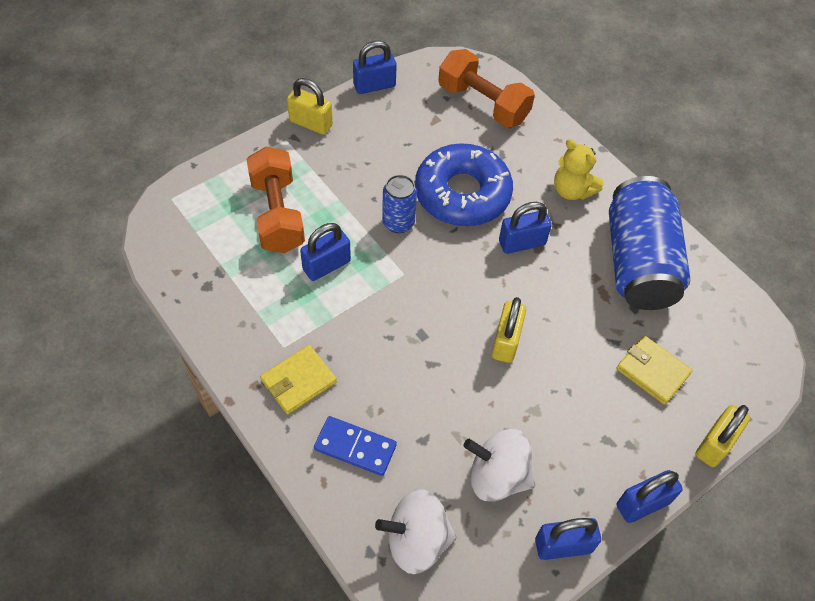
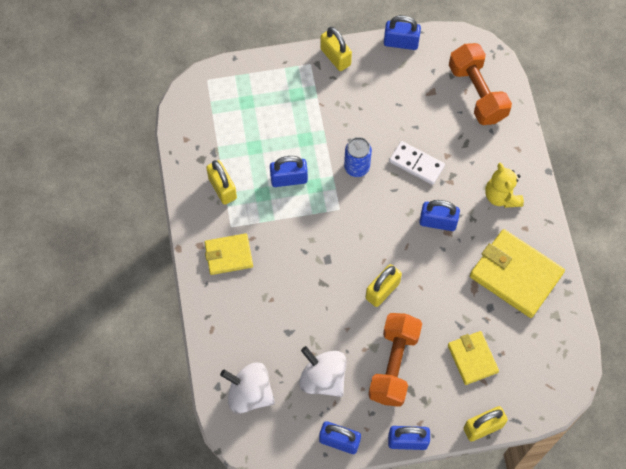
camera: 30 degrees right, 10 degrees up
(251, 308) = (222, 188): none -> yellow padlock
(277, 214) = (274, 124): orange dumbbell -> orange dumbbell (394, 365)
(355, 447) = (242, 316): blue domino -> none
(462, 194) = (416, 164): blue donut -> white domino
(638, 262) = (516, 275): blue can -> yellow wallet

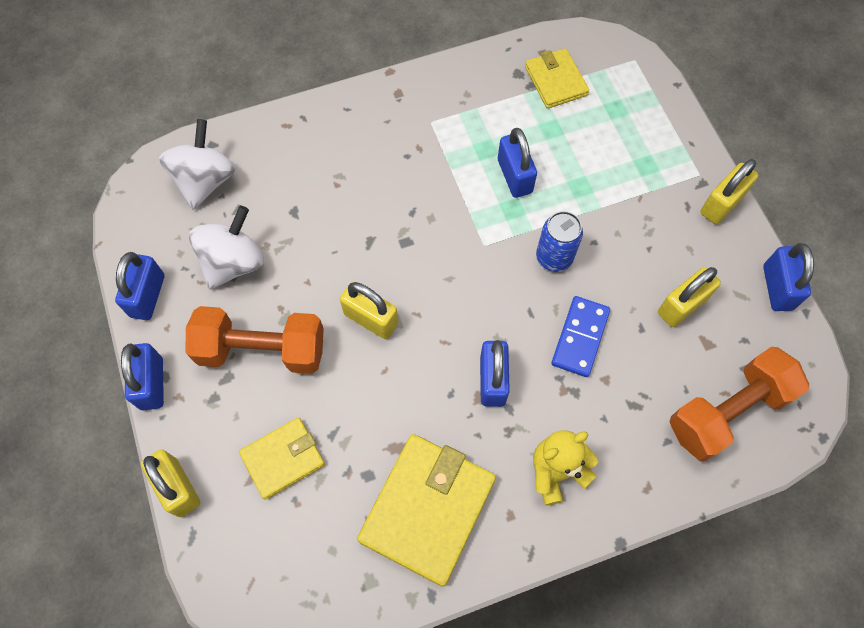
camera: 80 degrees right, 0 degrees up
(222, 188) = (482, 103): yellow padlock -> yellow padlock (682, 306)
(228, 255) = (390, 126): yellow wallet -> yellow wallet (555, 81)
(416, 164) = (580, 337): white domino -> blue domino

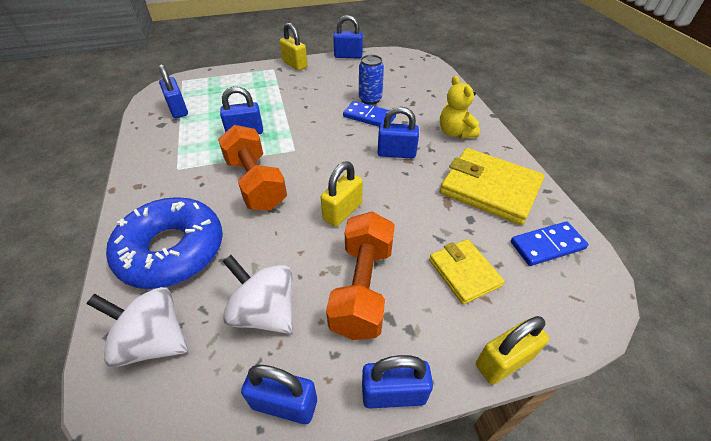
camera: 85 degrees left, 20 degrees down
(305, 160) = (172, 250): none -> blue donut
(326, 569) = (547, 245): none -> blue domino
(554, 257) = (312, 121): blue can -> blue can (370, 99)
(555, 81) = (178, 109): yellow wallet -> blue padlock
(682, 306) = (354, 82): yellow padlock -> none
(727, 411) = (415, 76): orange dumbbell -> orange dumbbell (255, 183)

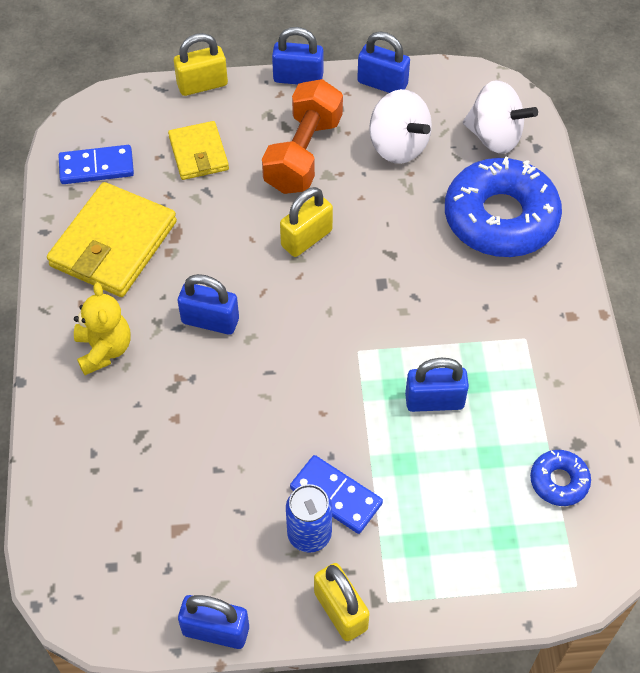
camera: 170 degrees left, 10 degrees up
(178, 109) = (559, 481): blue padlock -> blue donut
(255, 183) = (413, 297): orange dumbbell -> none
(369, 117) = (227, 408): blue domino -> blue domino (336, 496)
(370, 99) = (212, 457): blue can -> blue can (309, 534)
(490, 189) = (113, 244): yellow wallet -> yellow wallet turned 75 degrees clockwise

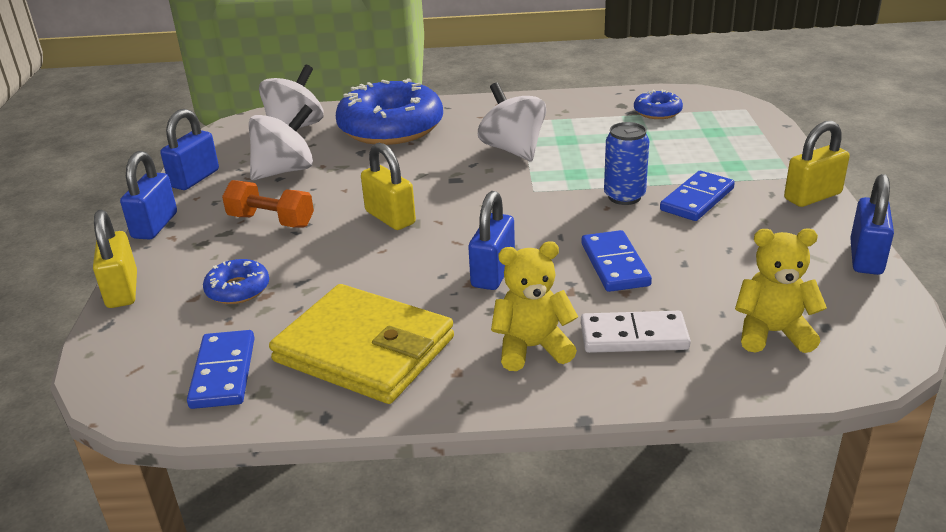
camera: 85 degrees left, 25 degrees down
(105, 522) = (772, 333): none -> yellow teddy bear
(111, 419) = (633, 336): none -> white domino
(198, 153) = (238, 289): yellow wallet -> blue donut
(217, 413) = (614, 264): none -> blue domino
(303, 154) = (271, 221): orange dumbbell -> orange dumbbell, size x0.65
(309, 534) = (742, 212): blue can -> blue can (624, 197)
(434, 401) = (588, 156): blue padlock -> none
(449, 331) = (513, 150): none -> white spinning top

